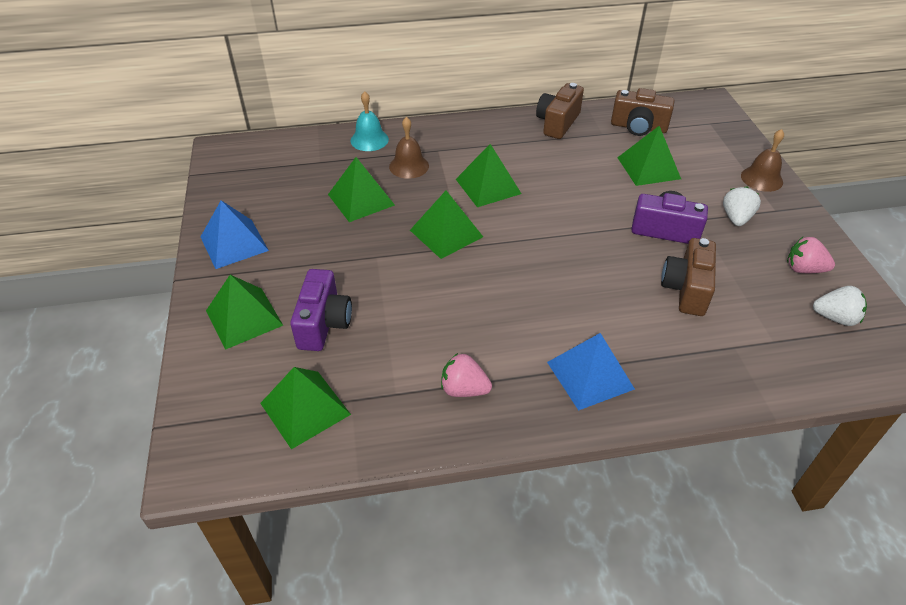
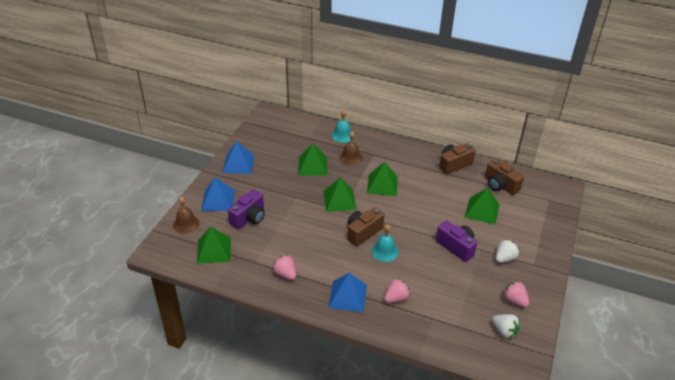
camera: 30 degrees right, 5 degrees down
(244, 318) = (218, 200): green pyramid -> blue pyramid
(579, 280) = (385, 251): none -> turquoise bell
(659, 343) = (396, 298): none -> pink strawberry
(686, 289) = (436, 281): brown camera -> brown camera (363, 232)
(761, 178) = (545, 244): brown bell -> brown bell (186, 224)

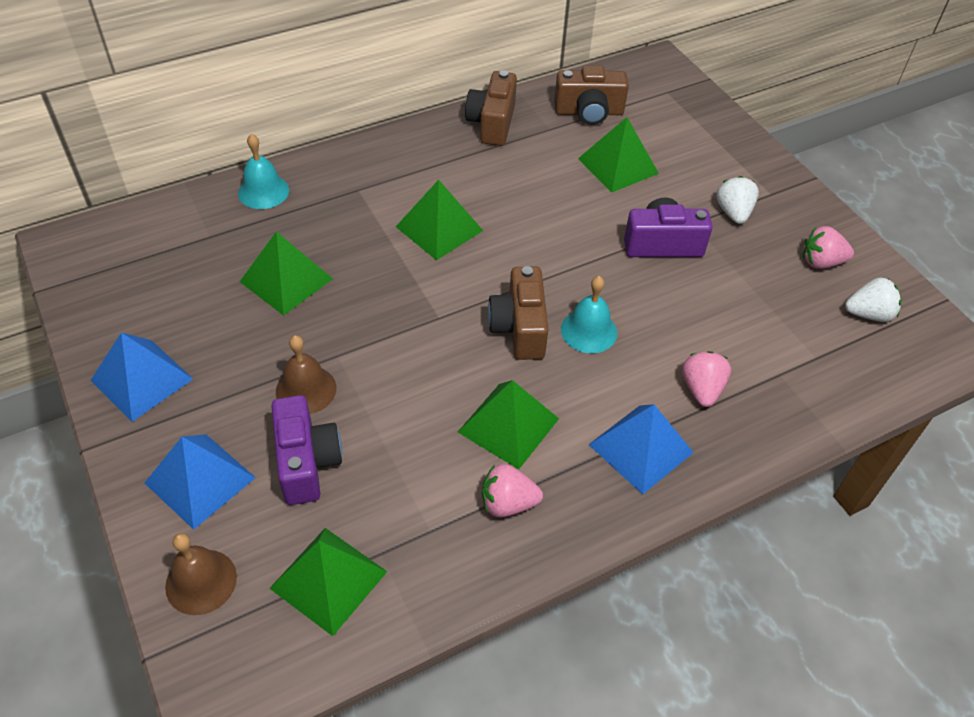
camera: 50 degrees left, 10 degrees up
(339, 200) = (412, 304): green pyramid -> green pyramid (508, 425)
(351, 157) = (330, 219): brown bell -> brown bell (306, 389)

